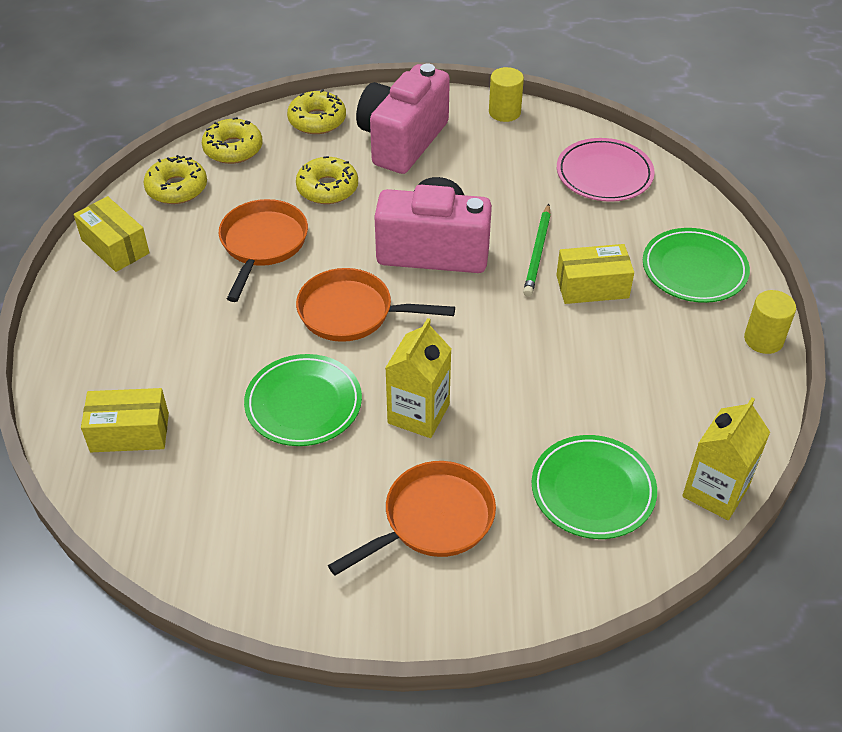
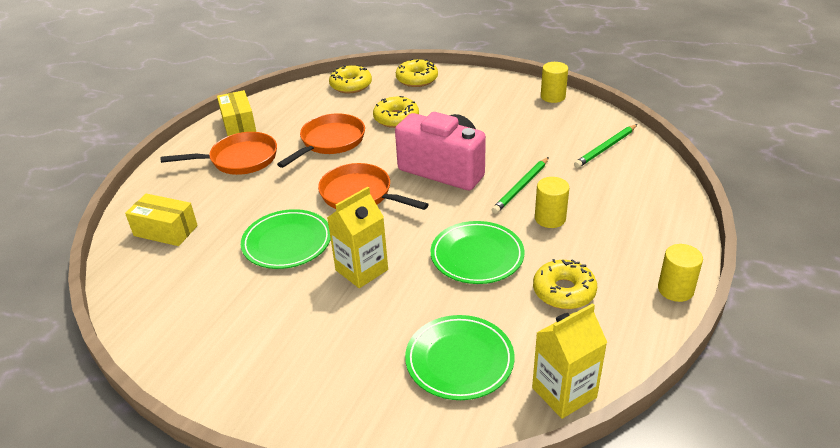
camera: 25 degrees right, 10 degrees down
(177, 188) = (300, 100): yellow donut -> yellow donut (564, 291)
(402, 141) = (467, 101): pink camera -> none
(433, 520) = (322, 344): orange pan -> orange pan (239, 159)
(592, 286) = (550, 218): yellow box -> yellow cylinder
(604, 174) = (606, 148): pink plate -> green pencil
(694, 269) = (643, 226): green plate -> green plate (477, 256)

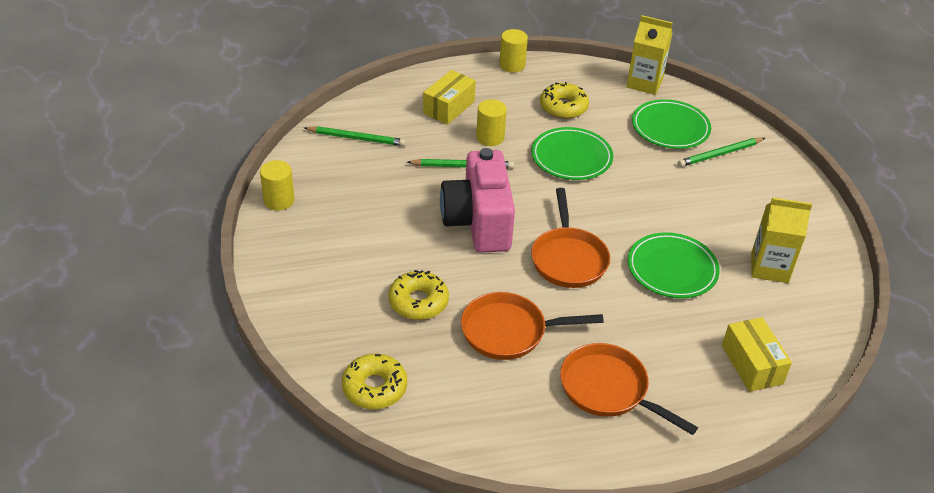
camera: 130 degrees left, 5 degrees up
(239, 124) = (551, 444): yellow box -> yellow box (449, 107)
(361, 270) = (650, 208): yellow carton -> yellow carton (769, 268)
(380, 375) = (720, 154): none -> green pencil
(417, 79) = (313, 330): yellow donut -> none

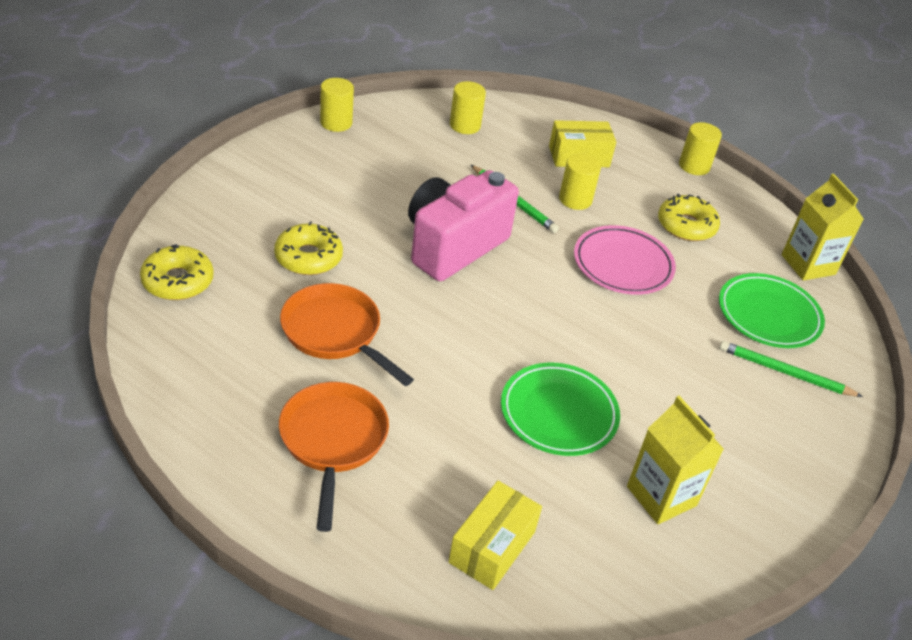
camera: 45 degrees right, 0 degrees up
(356, 138) = (465, 125): green pencil -> yellow cylinder
(568, 258) = (479, 328): orange pan -> none
(571, 157) = (623, 264): green plate -> pink plate

